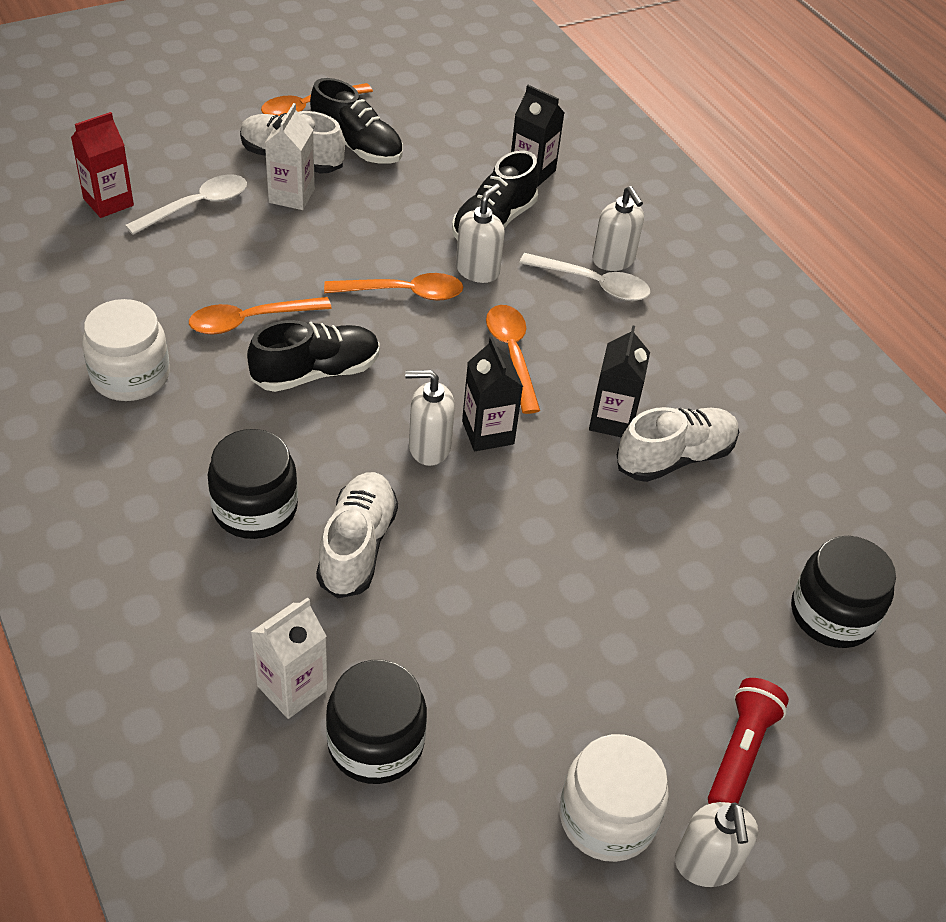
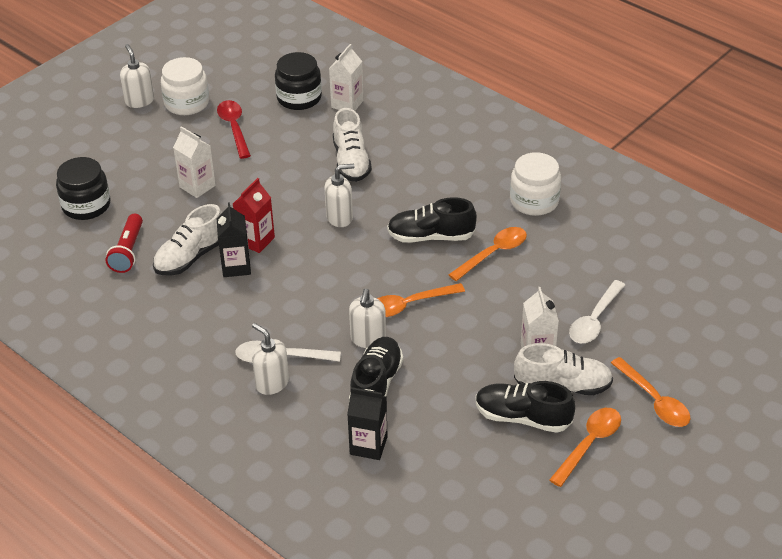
camera: 165 degrees right, 5 degrees down
(108, 202) = (654, 301): red carton -> red carton (256, 240)
(255, 508) = (414, 162): black jar -> none
(316, 372) = (431, 236): black shoe -> black shoe turned 45 degrees clockwise
(488, 432) = (309, 236): black carton -> none
(512, 354) = (316, 287): orange spoon -> orange spoon (654, 400)
(531, 705) = (234, 128): none -> red spoon
(635, 587) = (197, 186): none -> white carton
(740, 752) = (130, 139): red flashlight -> red flashlight (128, 251)

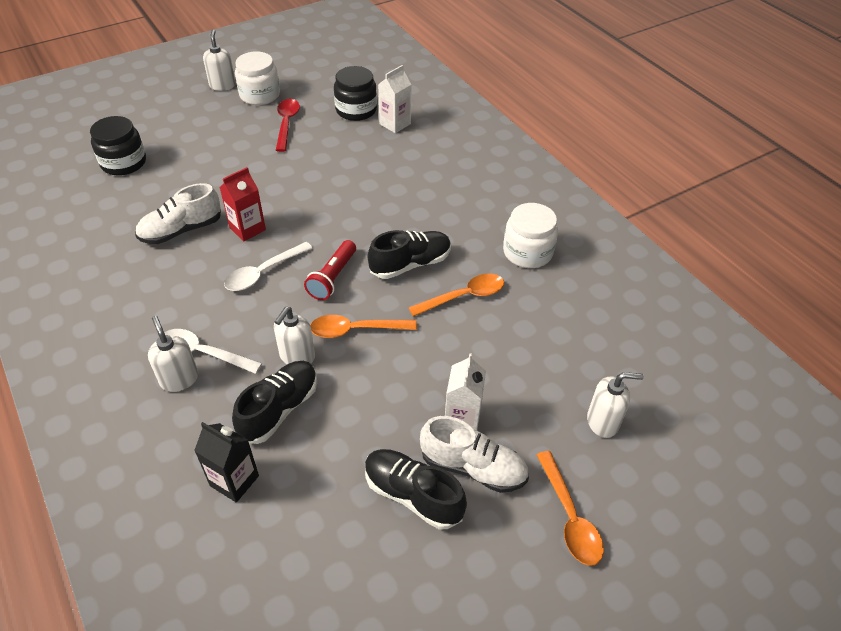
camera: 15 degrees right, 5 degrees up
(128, 251) = (131, 212): red flashlight -> red flashlight (333, 277)
(197, 186) = (226, 167): white carton -> none
(236, 266) = (215, 249): black carton -> none
(340, 217) = (335, 225): white soap dispenser -> white soap dispenser (603, 422)
(351, 162) = (372, 175): white shoe -> none
(431, 236) = (410, 264): black shoe -> black shoe turned 135 degrees clockwise
(589, 444) = (473, 553): orange spoon -> none
(594, 320) = (539, 397): white spoon -> white spoon (263, 273)

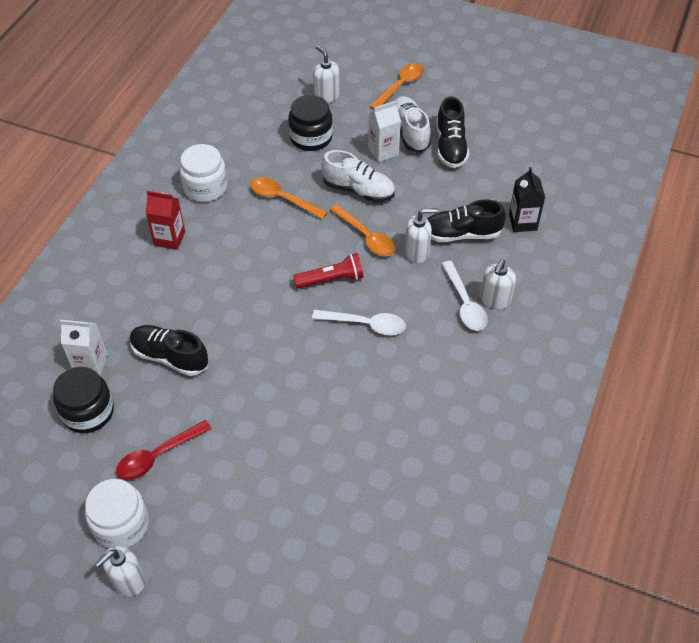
camera: 125 degrees left, 5 degrees up
(124, 163) = (334, 551): black jar -> black jar (311, 137)
(181, 230) = (374, 417): white shoe -> white shoe (358, 190)
(247, 229) = (330, 371): red carton -> red carton (169, 238)
(410, 264) = (276, 244): black shoe -> black shoe (170, 357)

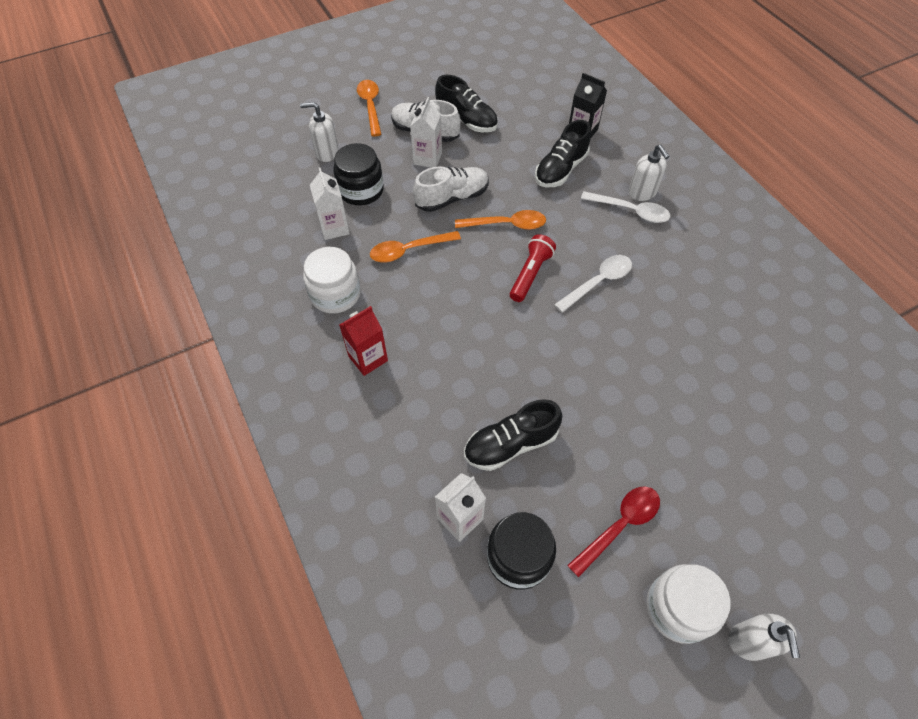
camera: 50 degrees left, 5 degrees up
(158, 456) = (619, 526): red spoon -> red spoon turned 135 degrees counterclockwise
(261, 148) = (334, 228): none -> white carton
(417, 252) = (553, 205): white soap dispenser -> none

